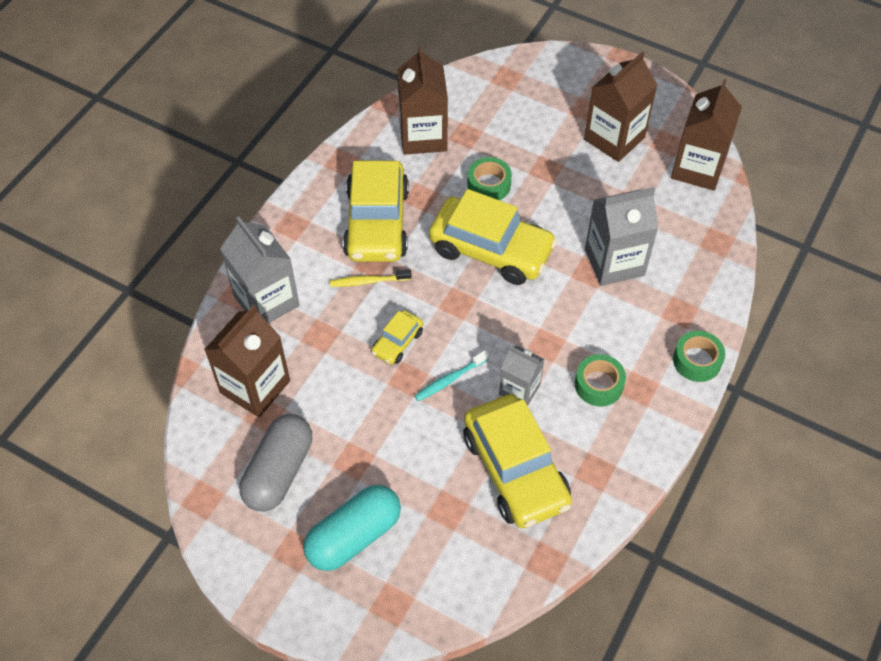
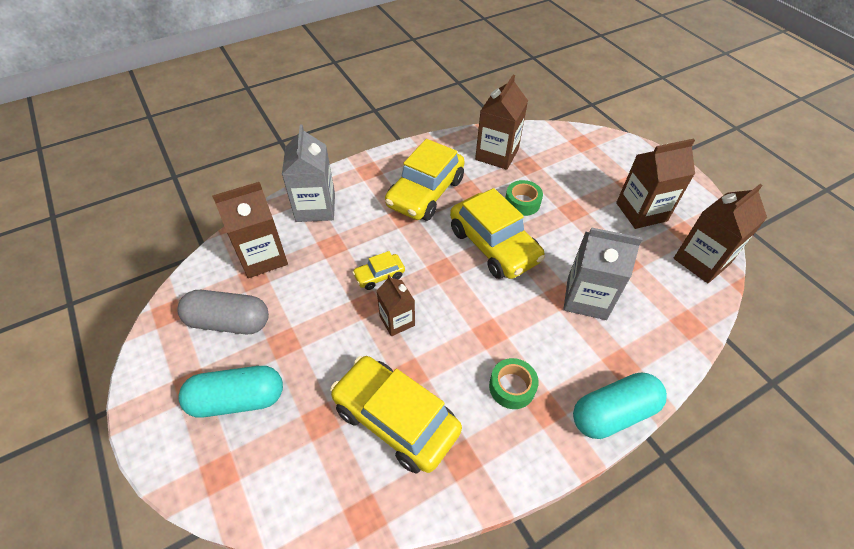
camera: 30 degrees right, 5 degrees down
(279, 471) = (229, 322): grey capsule -> grey capsule turned 45 degrees clockwise
(368, 281) = (391, 226): yellow toothbrush -> none
(450, 379) = (397, 321): turquoise toothbrush -> brown carton
(515, 470) = (395, 419): yellow car -> yellow car turned 120 degrees clockwise
(519, 389) = (444, 356): grey carton -> none
(697, 360) = (613, 413): green tape -> turquoise capsule

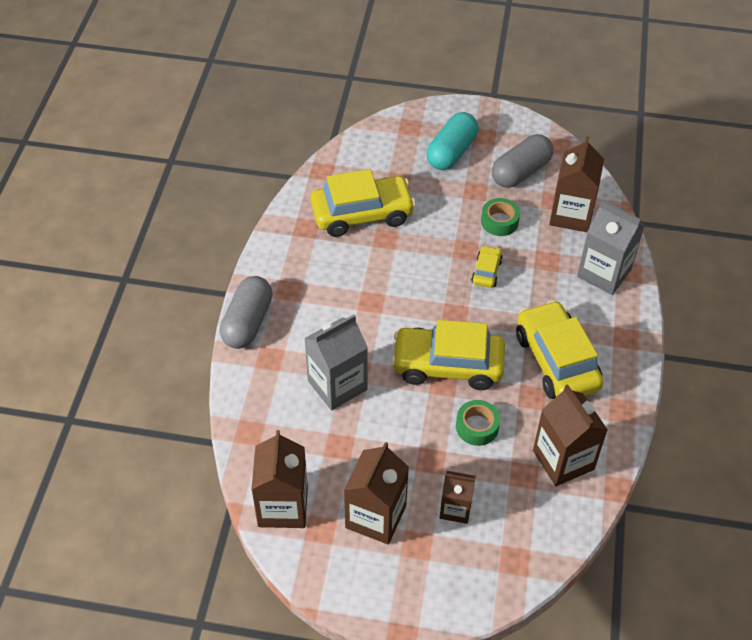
camera: 130 degrees right, 0 degrees up
(397, 321) = (434, 257): brown carton -> brown carton (455, 508)
(512, 387) = (320, 284): green tape -> green tape (499, 221)
(613, 413) = (247, 322): turquoise capsule -> grey capsule

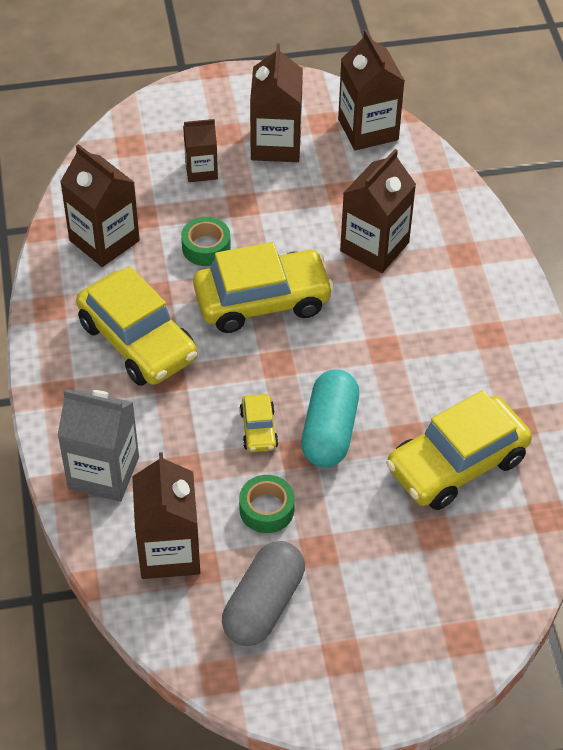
camera: 160 degrees right, 0 degrees up
(247, 322) = (512, 284): grey capsule -> none
(337, 385) = (374, 247): grey carton -> brown carton
(451, 152) = (379, 609): turquoise capsule -> turquoise capsule (329, 431)

